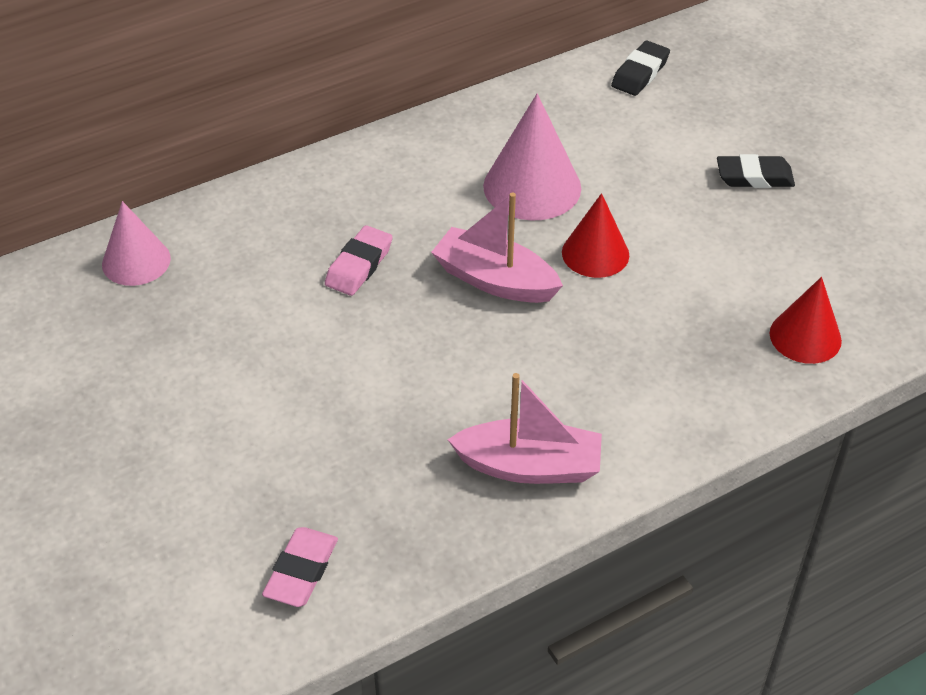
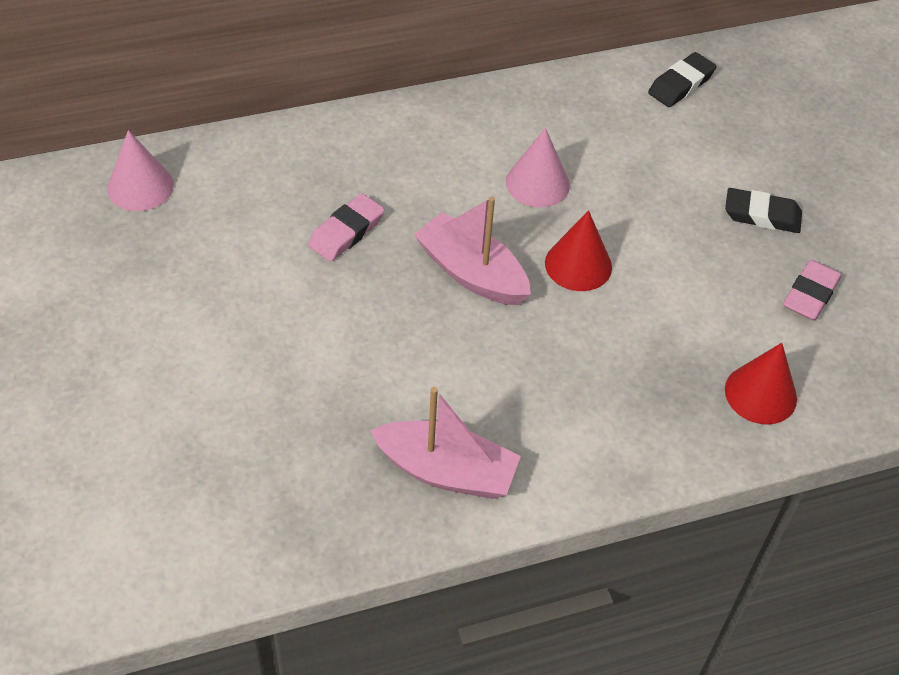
camera: 10 degrees right, 5 degrees up
(301, 571) = (199, 530): pink eraser -> pink eraser (810, 294)
(532, 187) = (537, 183): pink cone -> pink cone, size x0.66

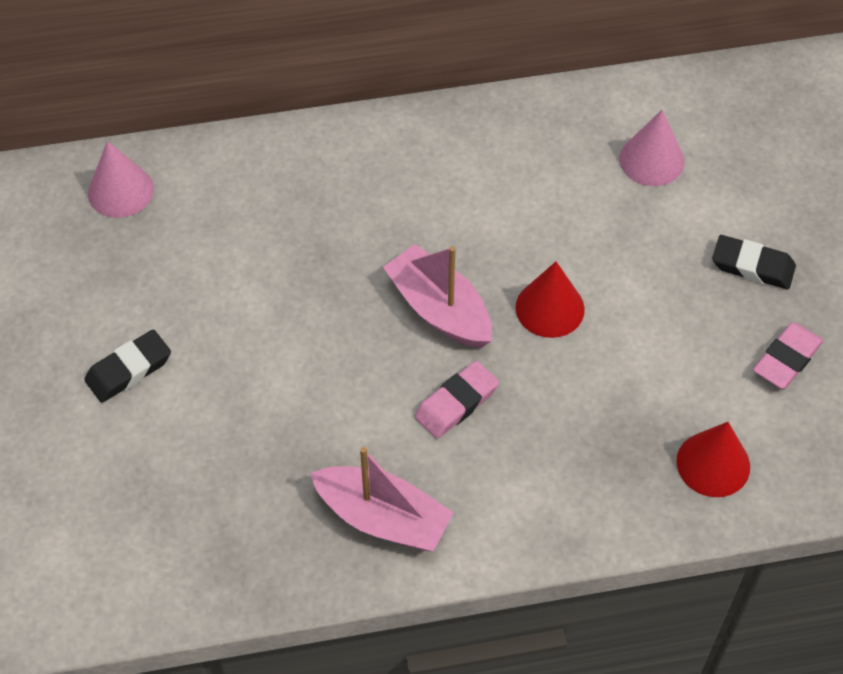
camera: 10 degrees right, 5 degrees up
(346, 232) = (319, 255): pink eraser -> pink eraser (456, 403)
(537, 183) = (522, 214): pink cone -> pink cone (651, 160)
(681, 84) = (694, 109): black eraser -> black eraser (129, 370)

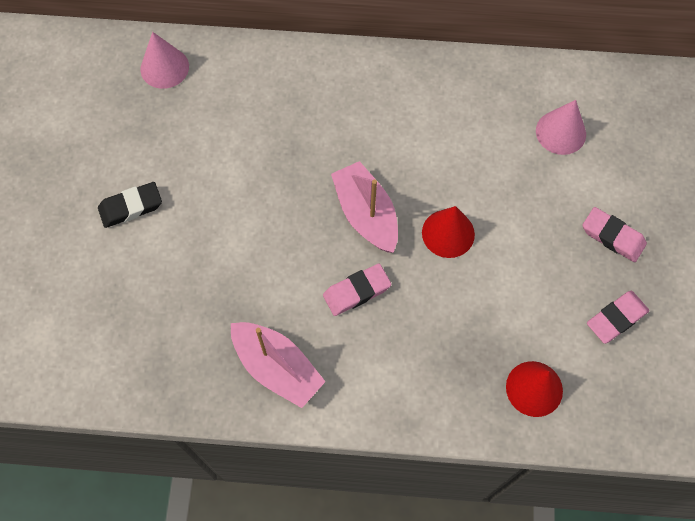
camera: 15 degrees right, 10 degrees up
(752, 266) = (612, 237): black eraser -> pink eraser

